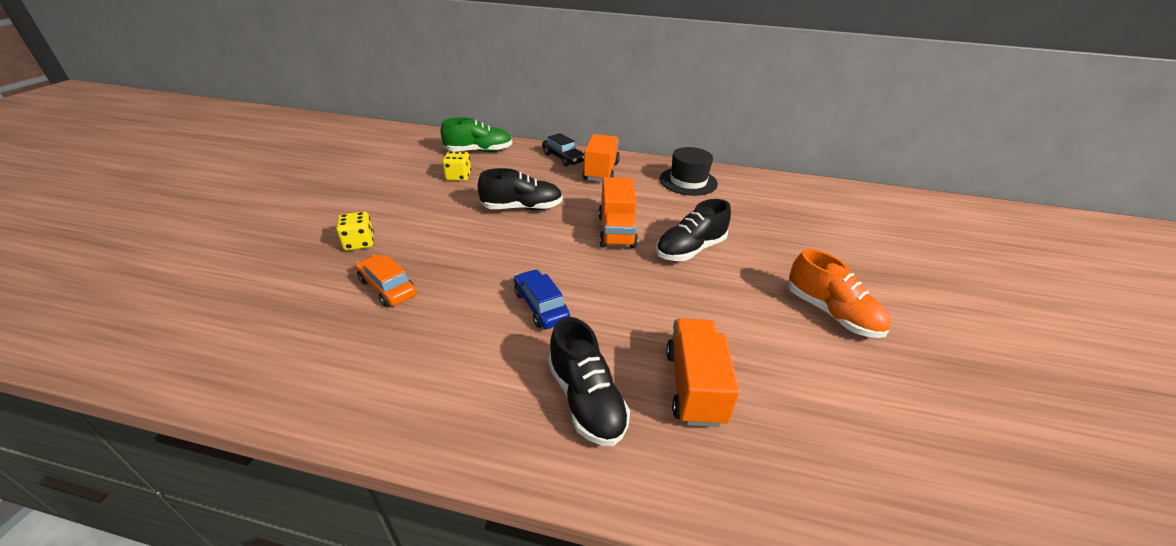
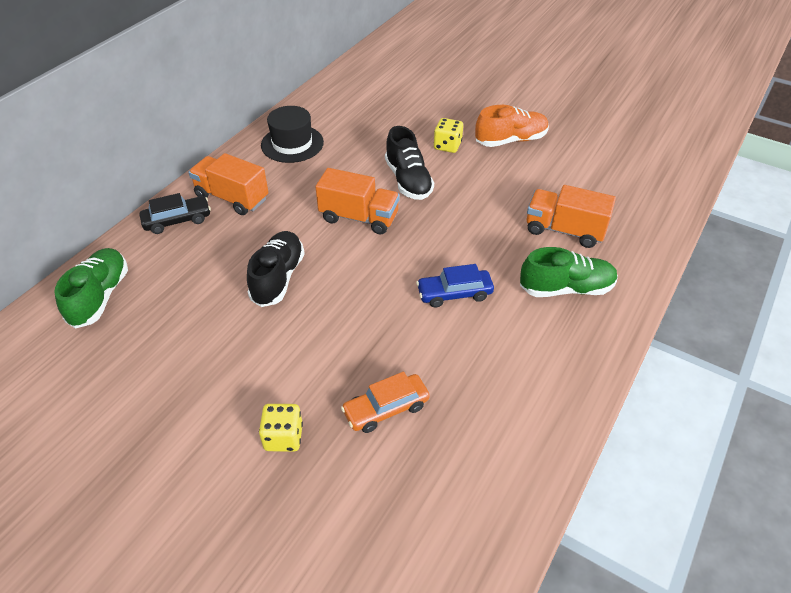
camera: 70 degrees left, 10 degrees up
(458, 177) = (165, 326): yellow dice -> yellow dice (447, 146)
(586, 399) = (566, 288): black shoe -> green shoe

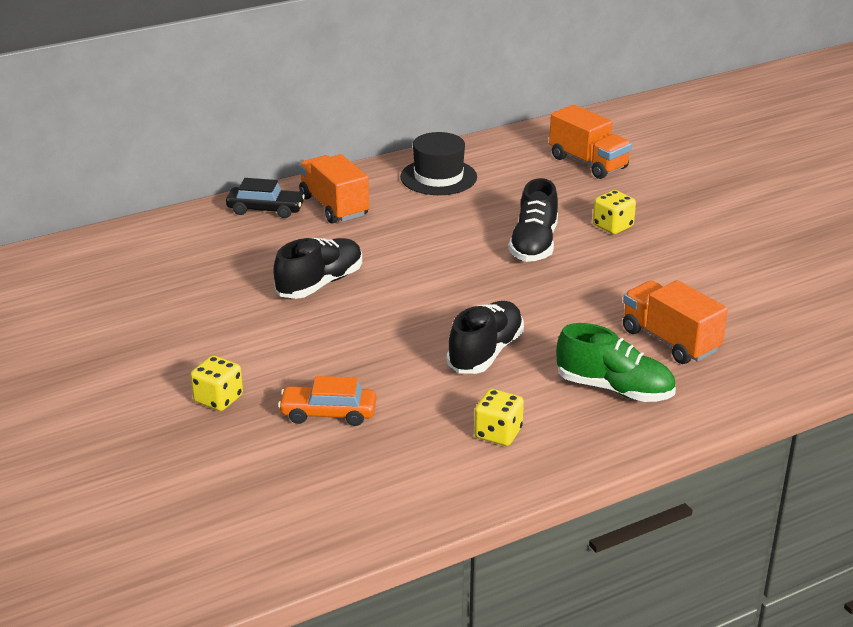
camera: 30 degrees right, 15 degrees down
(100, 297) = (149, 247): green shoe -> none
(359, 217) = (448, 260): orange truck -> orange truck (588, 163)
(454, 293) = (485, 353): blue car -> black shoe
(510, 140) = (696, 242): orange shoe -> none
(525, 367) = (498, 433): none -> yellow dice

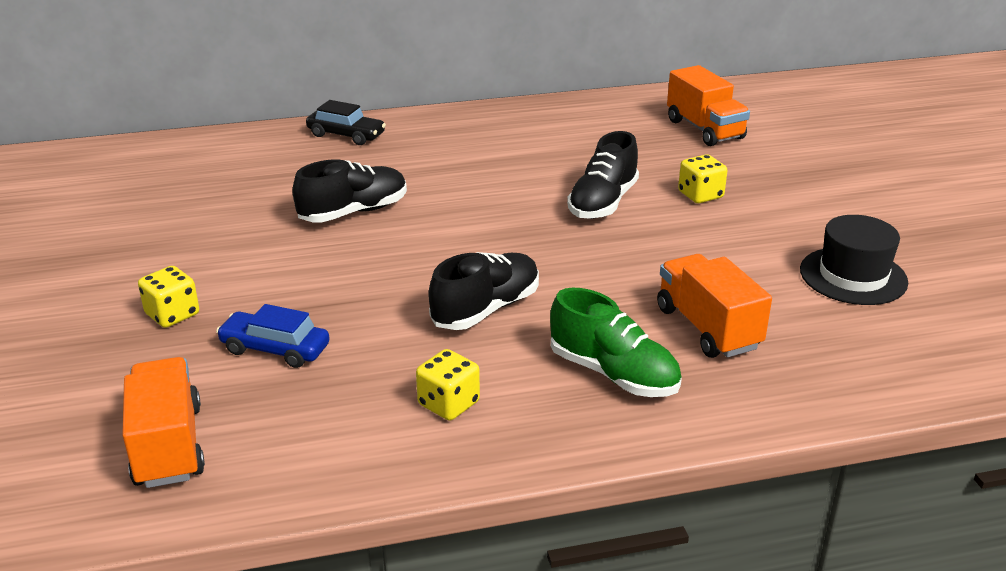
camera: 15 degrees right, 0 degrees up
(328, 413) = (275, 349): orange car -> blue car
(334, 206) = (415, 140): orange truck -> orange truck (168, 446)
(438, 177) = (538, 125): black hat -> black hat (853, 276)

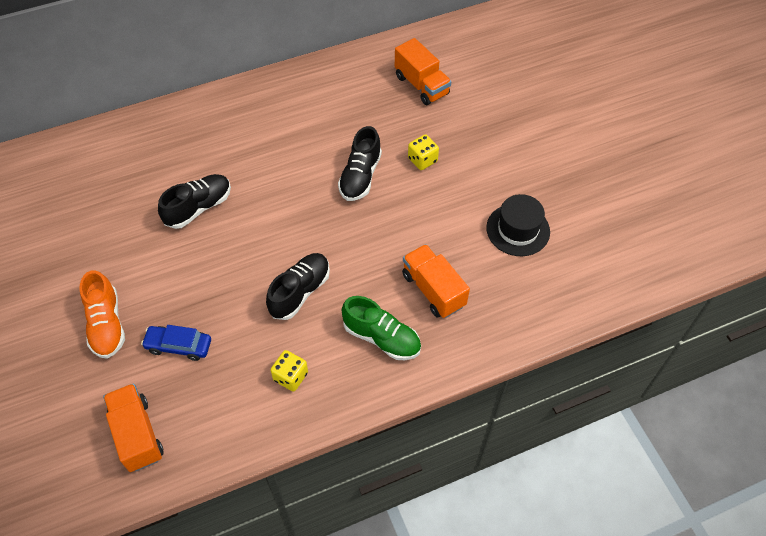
camera: 10 degrees left, 25 degrees up
(172, 314) = (106, 324): yellow dice -> orange shoe
(346, 135) = (175, 122): black car -> none

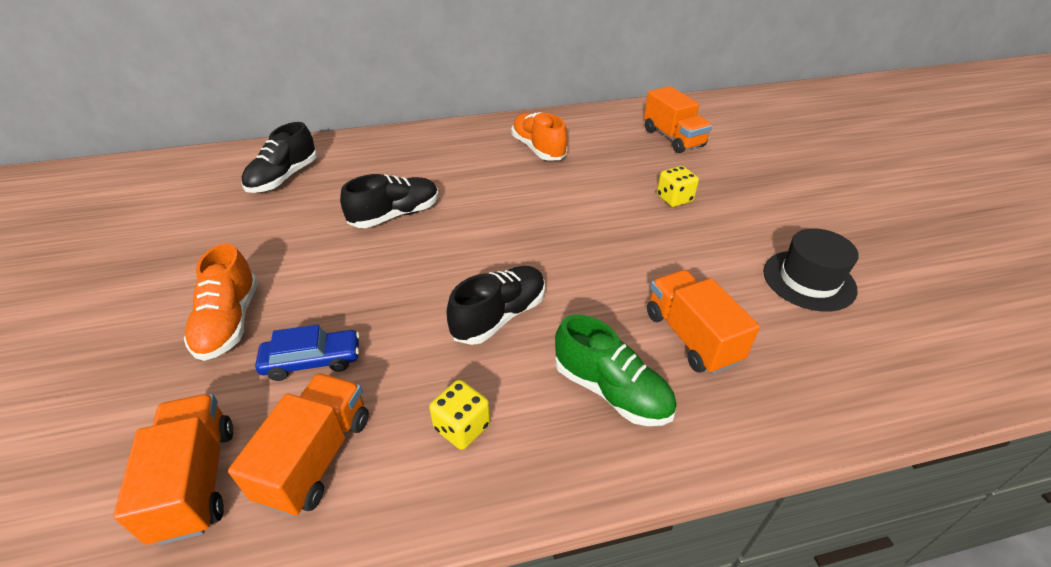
camera: 10 degrees right, 15 degrees down
(179, 346) = (312, 361): blue car -> blue car turned 150 degrees clockwise
(205, 409) = (316, 457): none -> orange truck
(304, 114) = (538, 149): none -> orange shoe
(360, 176) = (596, 206): black shoe -> black shoe (284, 178)

